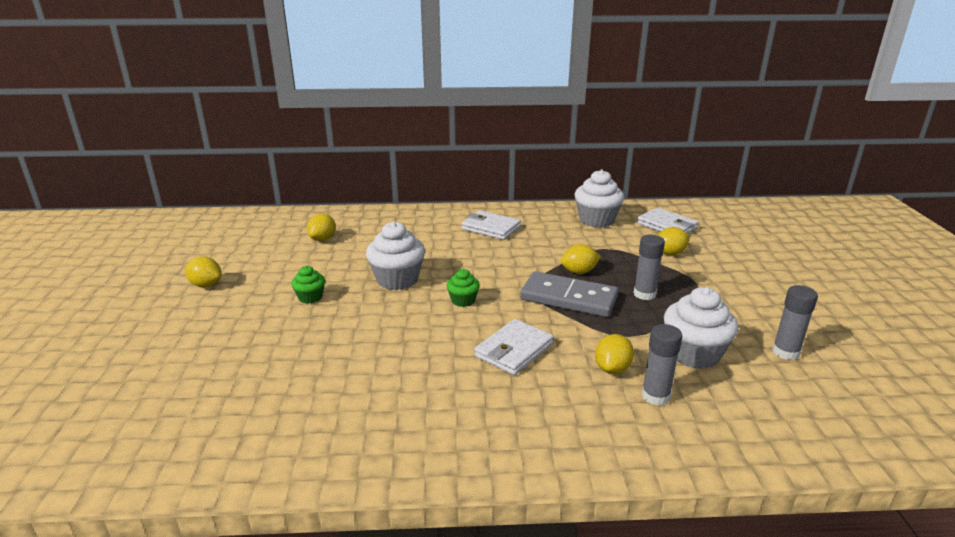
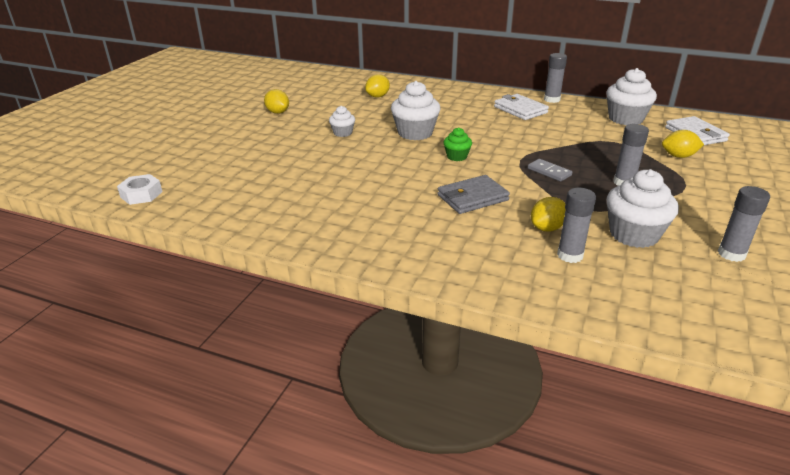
camera: 25 degrees right, 5 degrees up
(71, 461) = (141, 194): none -> white nut
(310, 297) = (342, 133): green cupcake -> white cupcake
(514, 210) = (552, 99): none -> grey glue stick
(514, 350) = (472, 198): white wallet -> grey wallet
(568, 298) = (549, 172): grey domino -> grey domino, size x0.49
(579, 272) = (575, 155): yellow lemon -> none

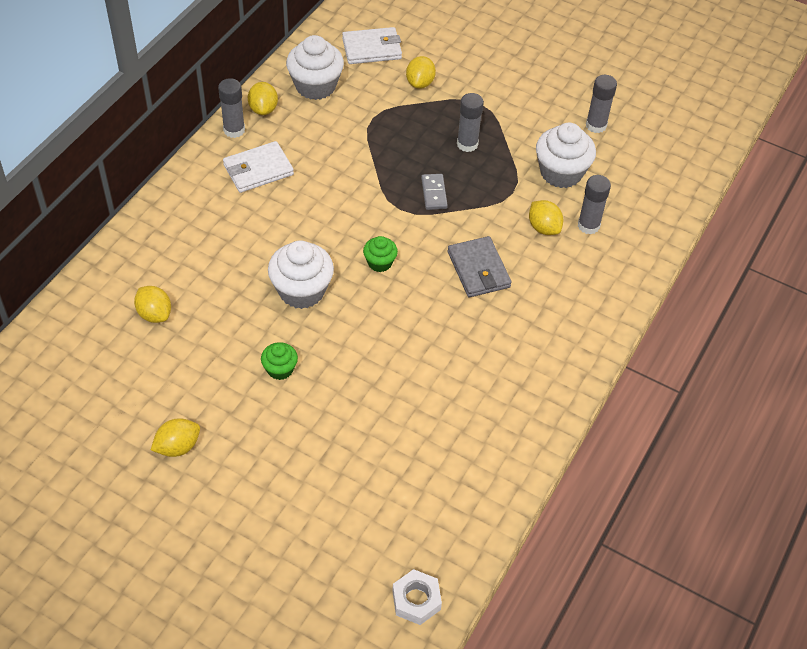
camera: 85 degrees left, 20 degrees up
(342, 133) = (280, 369): white cupcake -> green cupcake
(549, 172) = (434, 193): grey domino -> grey domino turned 60 degrees counterclockwise
(581, 105) = (263, 109): none -> yellow lemon

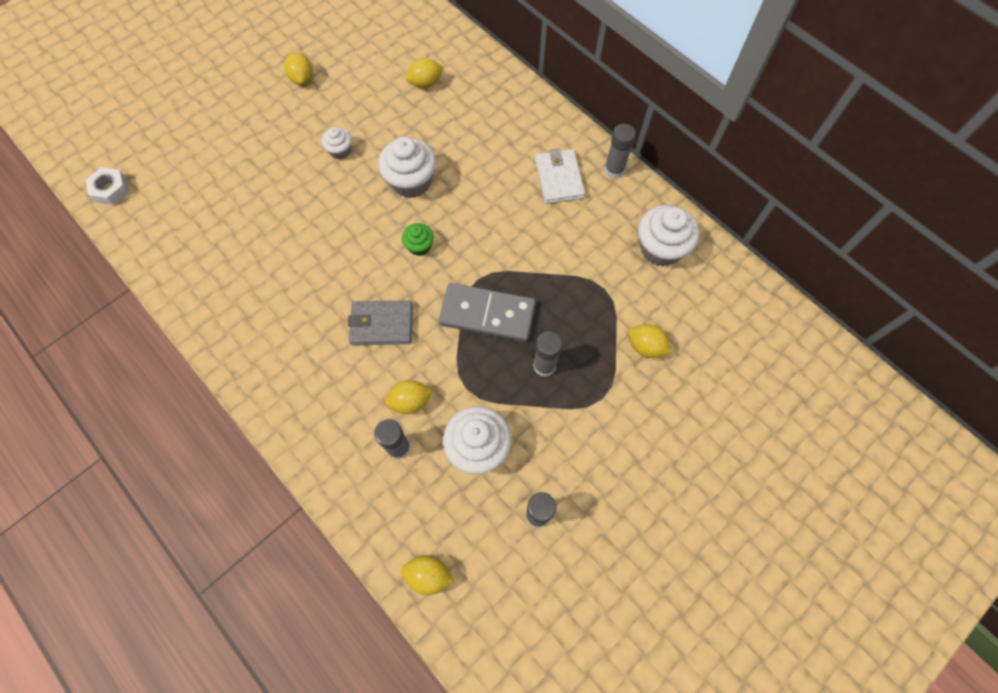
camera: 110 degrees right, 15 degrees up
(263, 109) = (637, 198): yellow lemon -> yellow lemon (428, 575)
(280, 369) = (340, 151): green cupcake -> white cupcake
(372, 49) = (708, 314): white wallet -> none
(434, 193) = (487, 314): grey domino -> grey domino, size x2.04

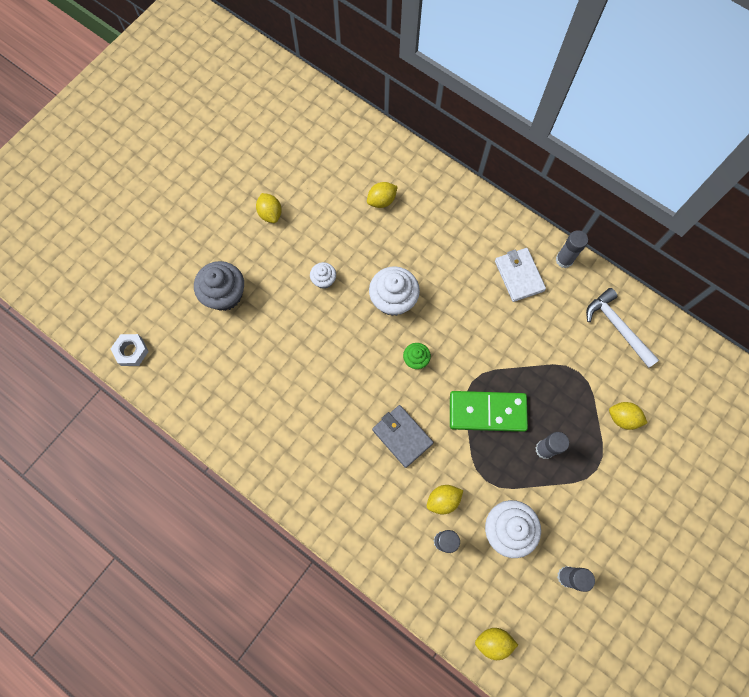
camera: 10 degrees left, 5 degrees up
(229, 149) = (225, 294): none -> grey cupcake
(382, 324) = (402, 436): grey wallet -> grey wallet turned 60 degrees clockwise
(487, 314) = (487, 412): grey domino -> green domino
(660, 248) = (617, 327): white cupcake -> white hammer

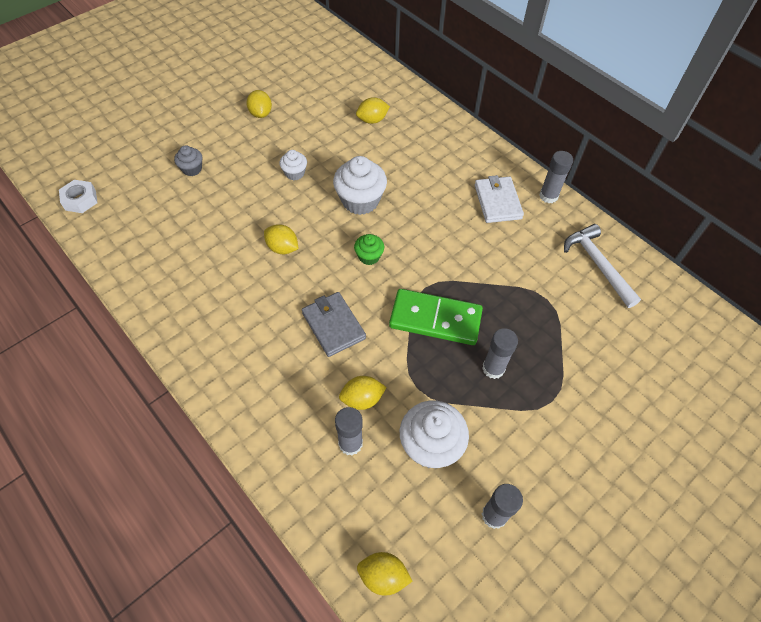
camera: 10 degrees right, 15 degrees down
(225, 294) = (192, 169): grey cupcake -> grey cupcake, size x0.54
(622, 418) = (591, 353): yellow lemon -> yellow lemon (282, 248)

